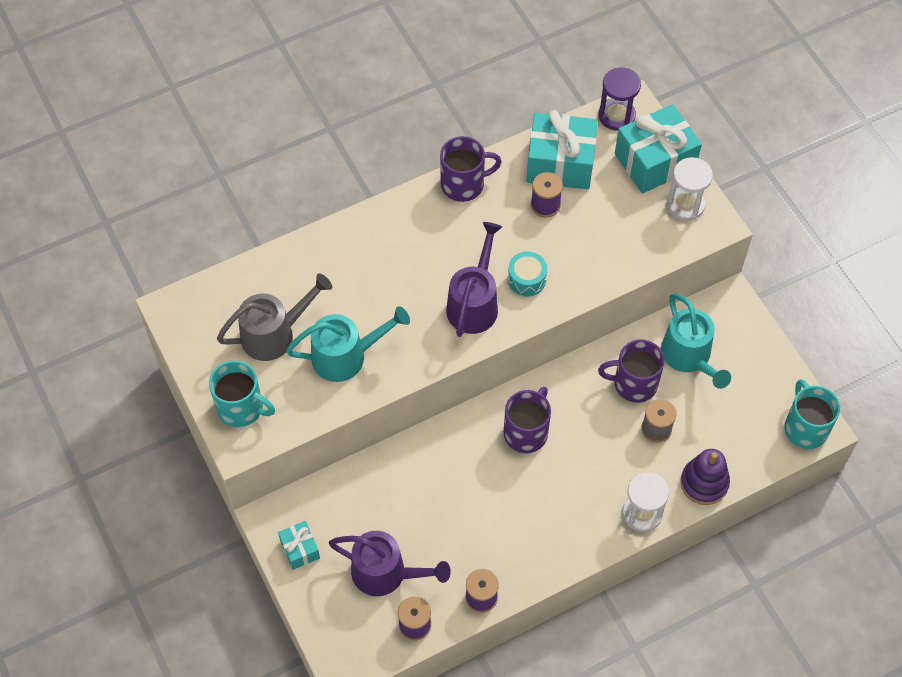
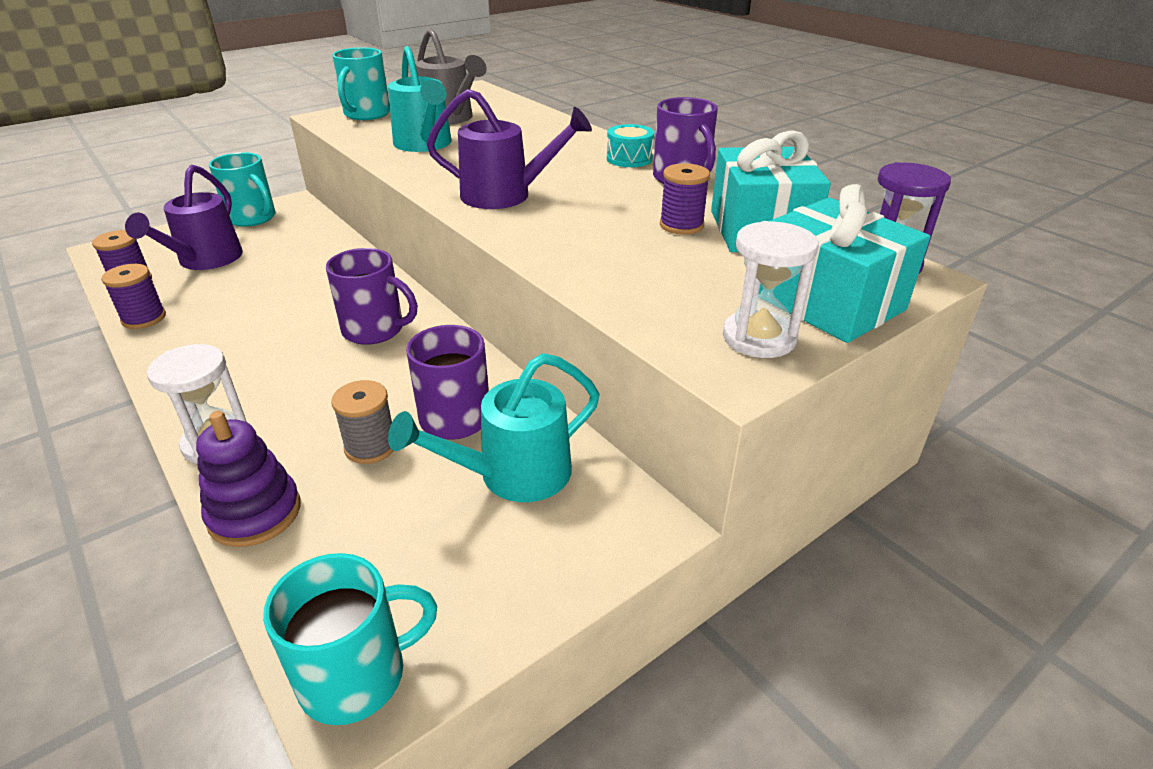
camera: 80 degrees right, 25 degrees down
(300, 549) = (253, 218): turquoise gift -> turquoise mug
(526, 279) = (551, 222): turquoise drum -> turquoise drum (629, 159)

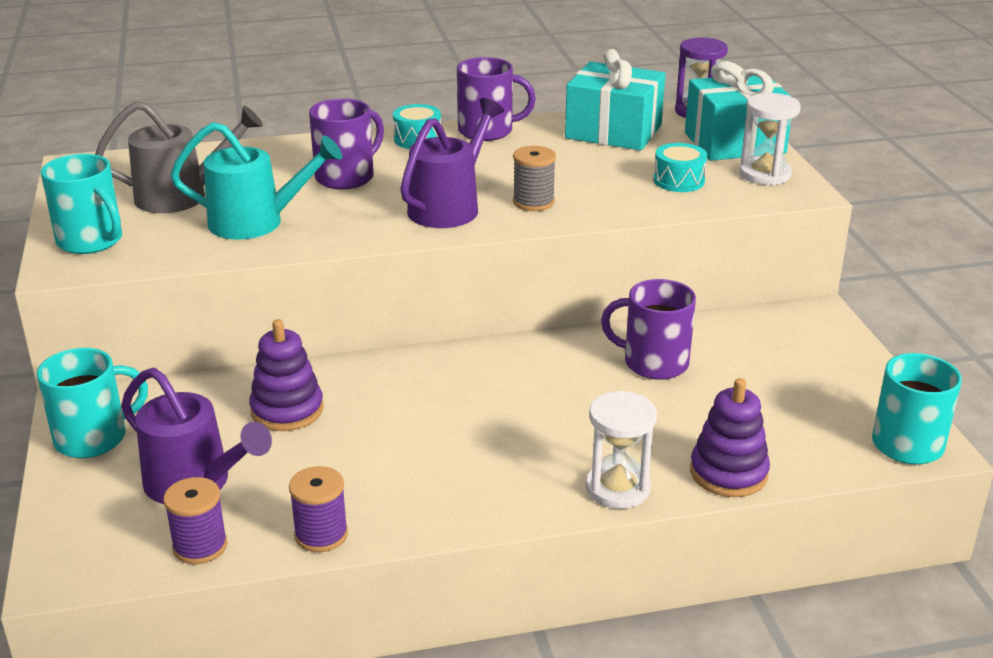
camera: 65 degrees left, 5 degrees down
(304, 265) = (287, 410): none -> purple stacking toy
(371, 446) = (671, 408): grey spool -> grey spool (533, 202)
(375, 330) = (480, 382): purple mug -> purple mug (346, 177)
(512, 475) = (742, 352): turquoise watering can -> none
(675, 286) = (679, 181): none -> turquoise drum
(681, 225) = (580, 154): purple spool -> none

